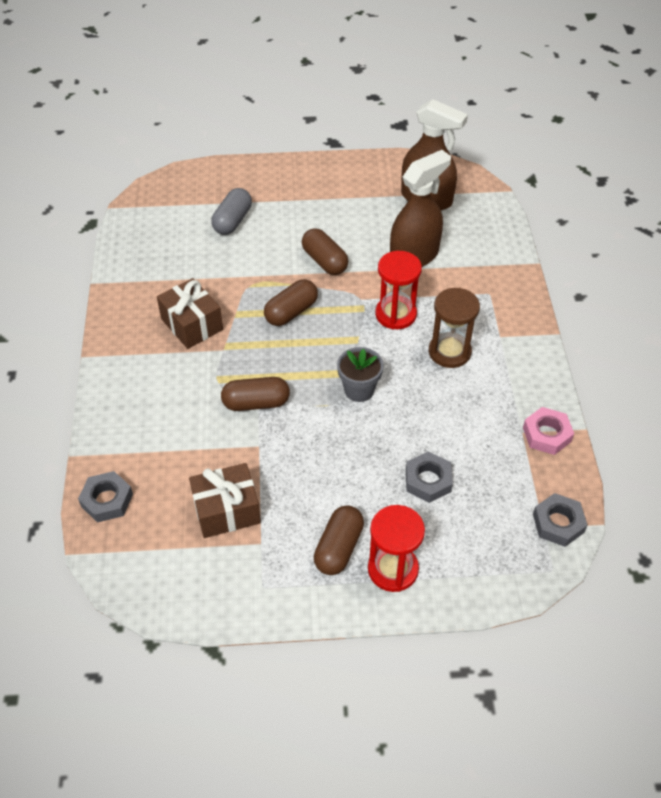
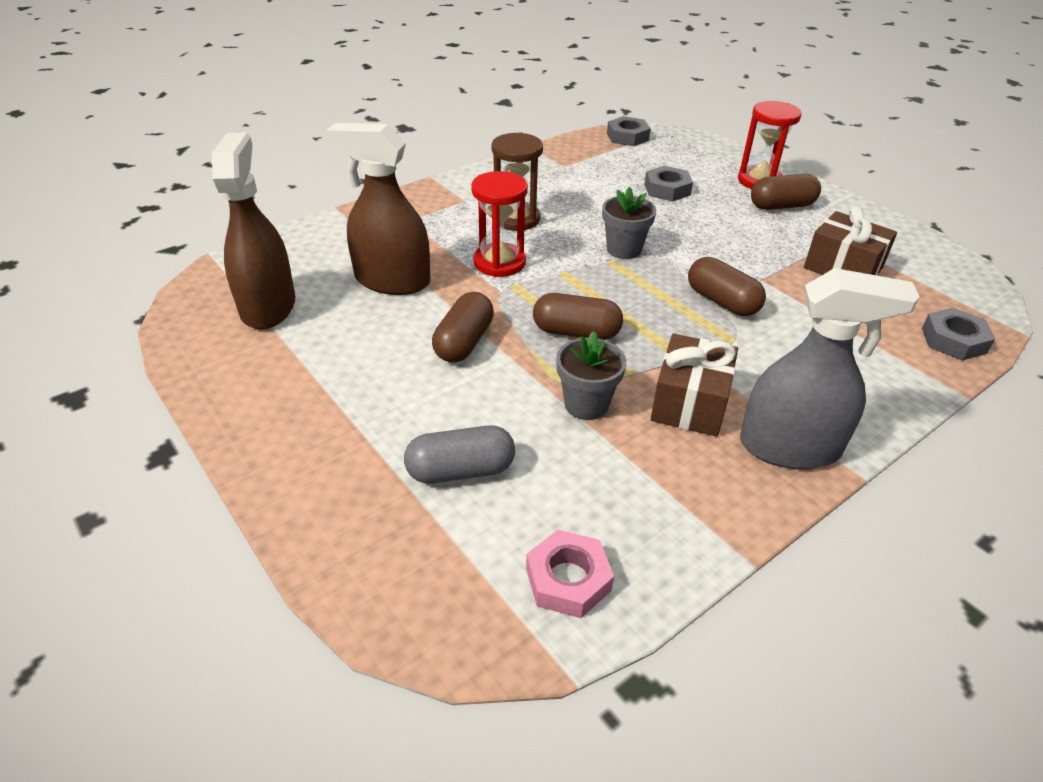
camera: 125 degrees left, 10 degrees down
(126, 342) = (790, 447): none -> grey spray bottle
(231, 284) = (586, 404): none -> grey flower pot
(546, 434) = (553, 157): pink nut -> pink nut (568, 579)

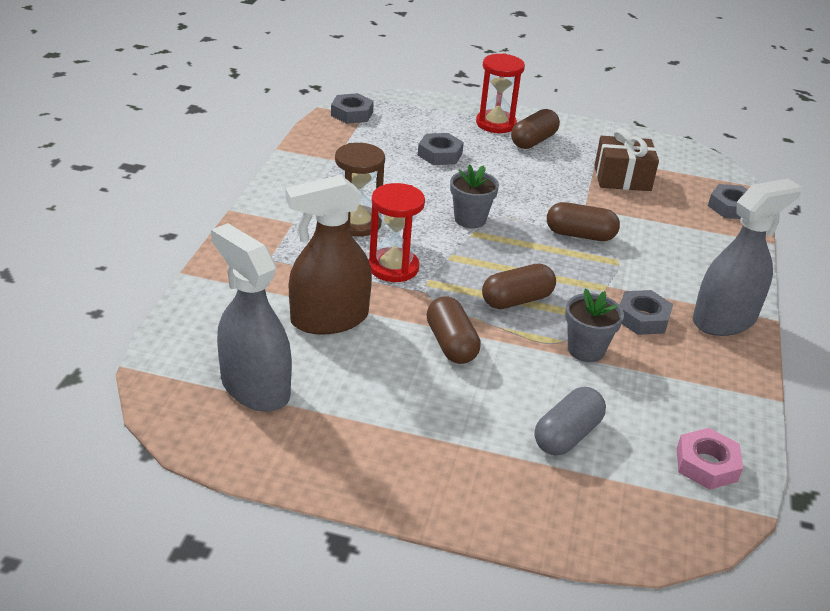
camera: 40 degrees left, 5 degrees down
(268, 306) = (255, 388): brown spray bottle -> grey spray bottle
(689, 403) = (642, 318): brown gift -> grey nut

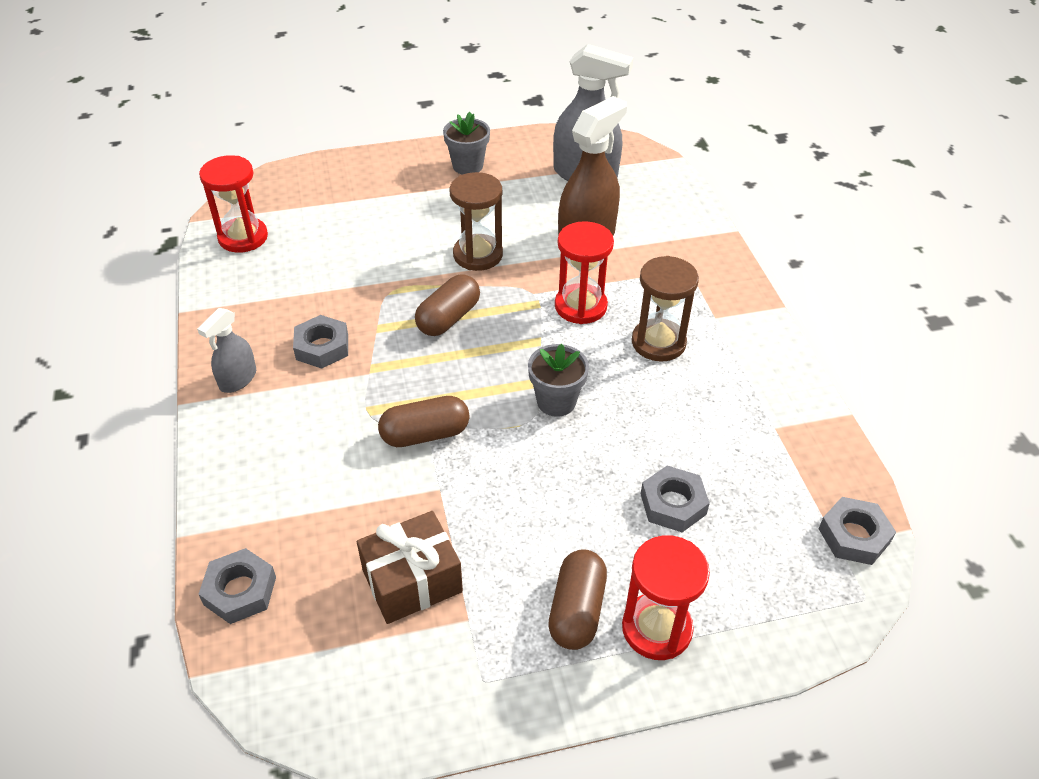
camera: 155 degrees right, 10 degrees up
(451, 344) = (478, 255): brown capsule -> brown hourglass
(567, 435) = (353, 221): grey capsule -> none
(586, 350) = (364, 293): grey flower pot -> grey flower pot (467, 166)
(706, 464) = (243, 237): pink nut -> red hourglass
(724, 320) = (237, 379): grey spray bottle -> grey spray bottle, size x0.54

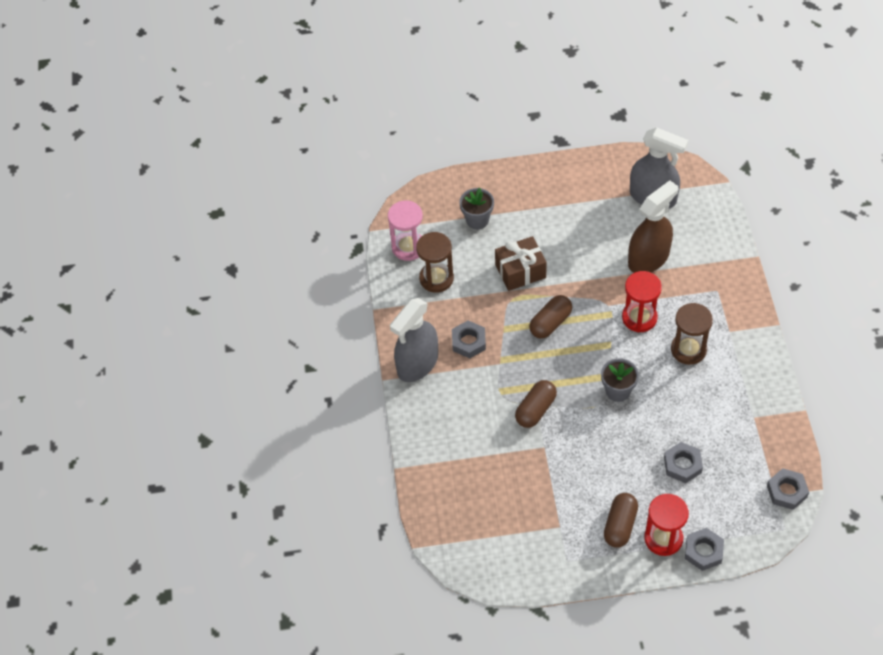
camera: 10 degrees right, 10 degrees up
(237, 379) = (417, 364): grey spray bottle -> grey spray bottle, size x1.84
(240, 591) = (433, 502): grey nut -> grey nut (703, 551)
(243, 237) = (408, 247): red hourglass -> pink hourglass
(412, 581) = (529, 503): brown gift -> brown gift (520, 271)
(425, 434) = (535, 409): brown capsule -> brown capsule turned 45 degrees counterclockwise
(467, 166) = (566, 185): grey flower pot -> grey flower pot (477, 220)
(478, 255) = (571, 270): brown hourglass -> brown hourglass (436, 278)

